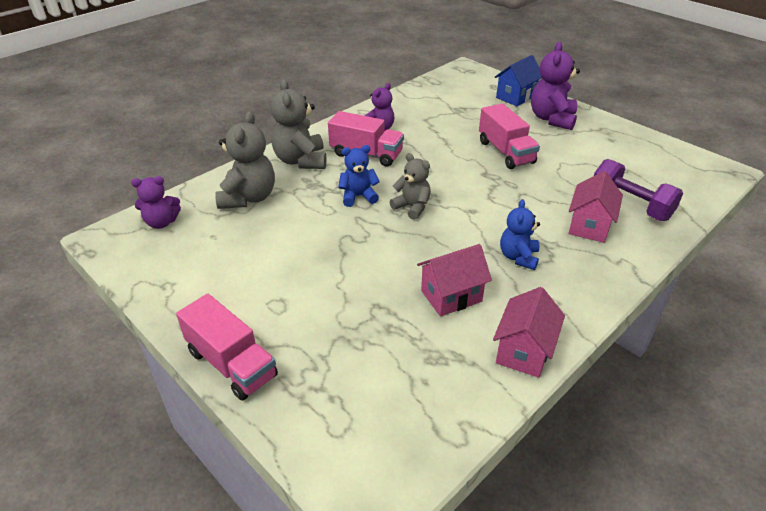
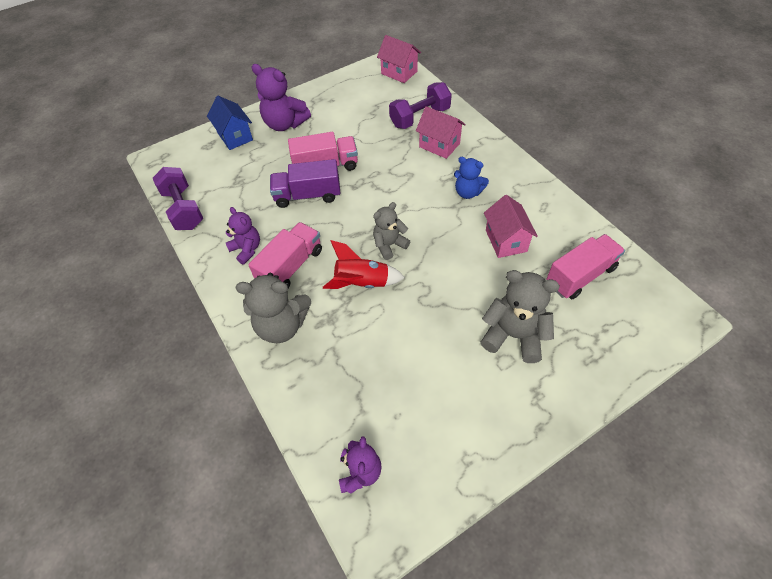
camera: 75 degrees left, 15 degrees up
(232, 364) = (571, 398): pink truck -> pink truck (580, 276)
(248, 198) = (337, 380): grey teddy bear -> grey teddy bear (514, 335)
(358, 196) = (362, 282): blue teddy bear -> red rocket
(413, 92) = (183, 209): none -> purple dumbbell
(458, 148) = (308, 195): none -> purple truck
(523, 351) = (563, 213): pink house -> pink house (399, 72)

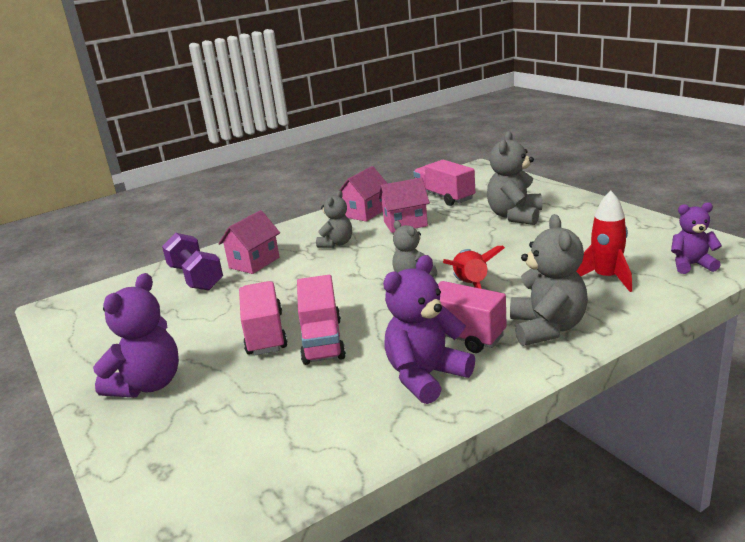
camera: 90 degrees left, 30 degrees down
(183, 209) = (334, 465): purple dumbbell -> none
(235, 136) = (153, 437): blue house -> none
(246, 249) = (426, 377): purple teddy bear -> purple teddy bear, size x1.59
(308, 195) = (322, 340): purple truck -> pink truck
(352, 387) = (606, 278): none -> red rocket
(399, 72) = (88, 299): pink house -> pink house (365, 213)
(468, 192) = (336, 243): blue teddy bear -> grey teddy bear

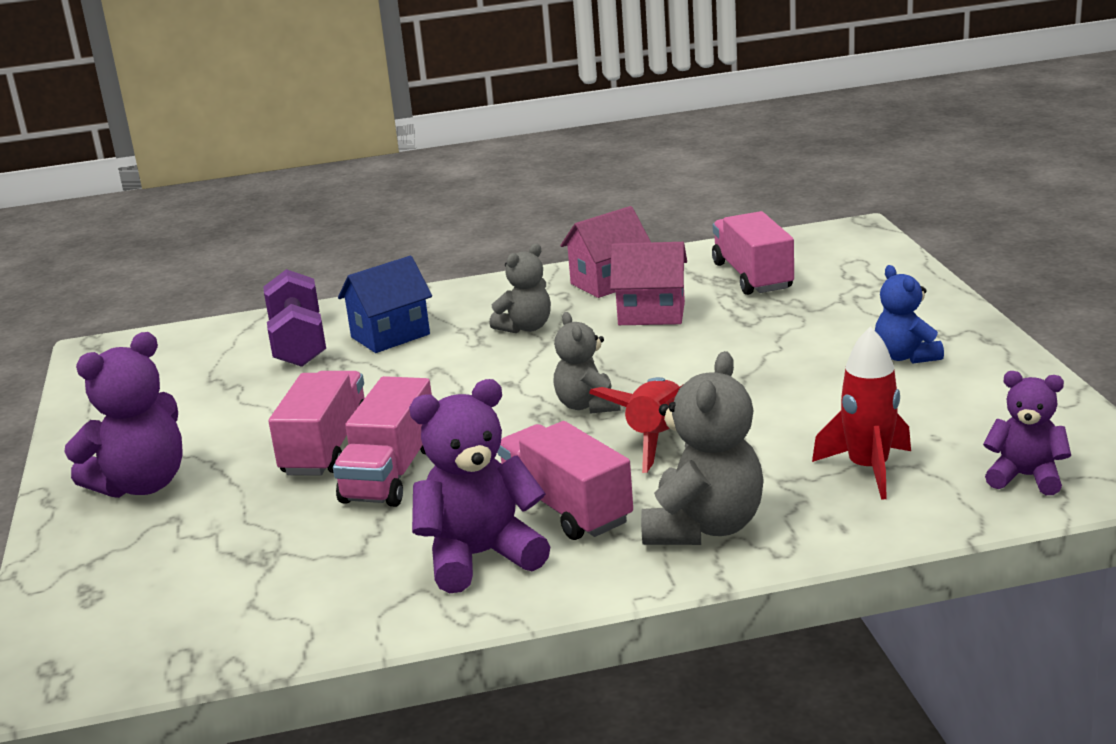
camera: 20 degrees right, 0 degrees up
(254, 263) = (390, 336): pink house -> blue house
(515, 216) = (831, 333): grey teddy bear -> none
(566, 220) = (905, 356): none -> blue teddy bear

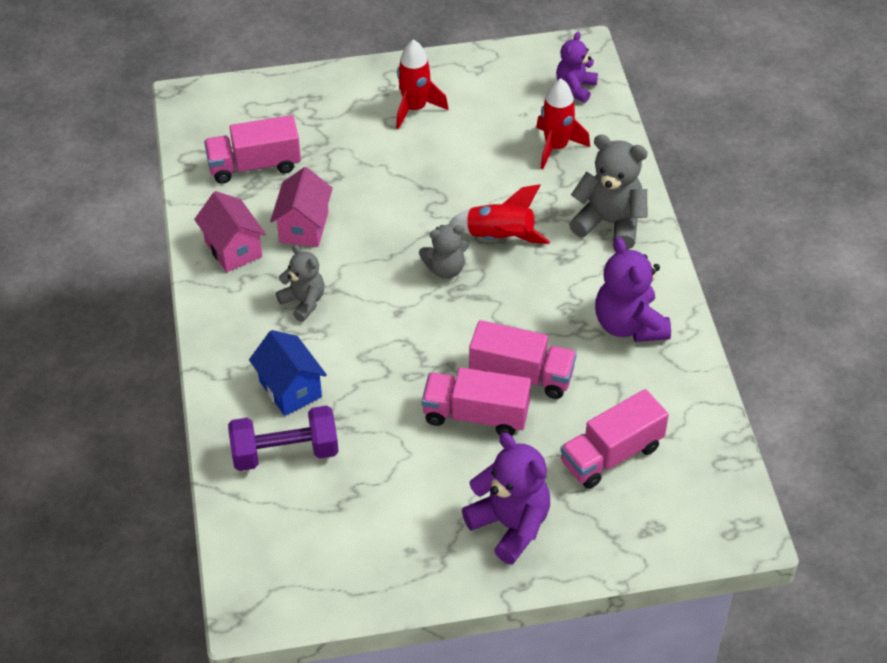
camera: 90 degrees left, 25 degrees up
(566, 507) = (578, 284): pink truck -> pink truck (611, 455)
(905, 356) = (415, 108): blue teddy bear -> red rocket

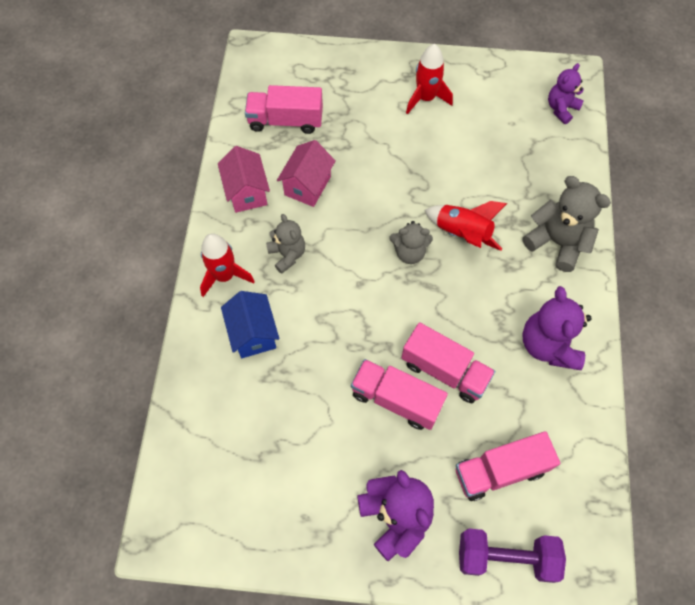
camera: 15 degrees right, 15 degrees up
(285, 452) = (232, 393): purple dumbbell -> purple dumbbell (506, 557)
(556, 147) = (531, 160): red rocket -> red rocket (225, 276)

